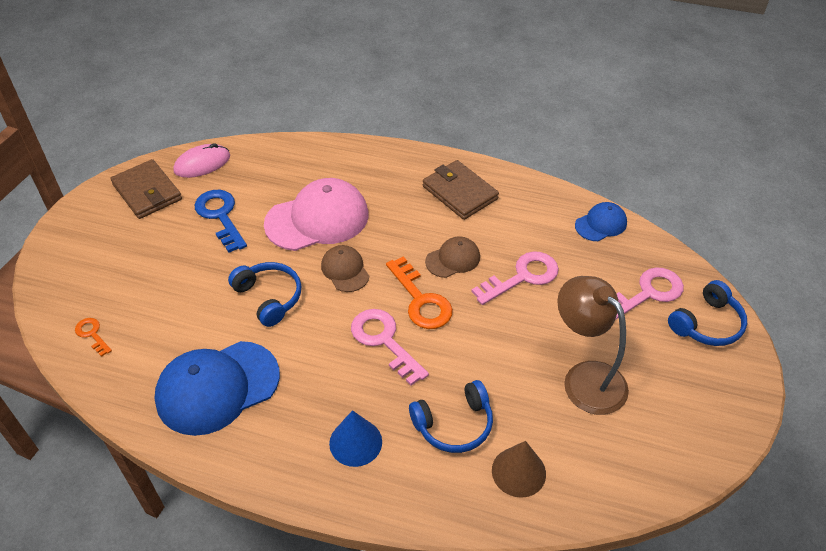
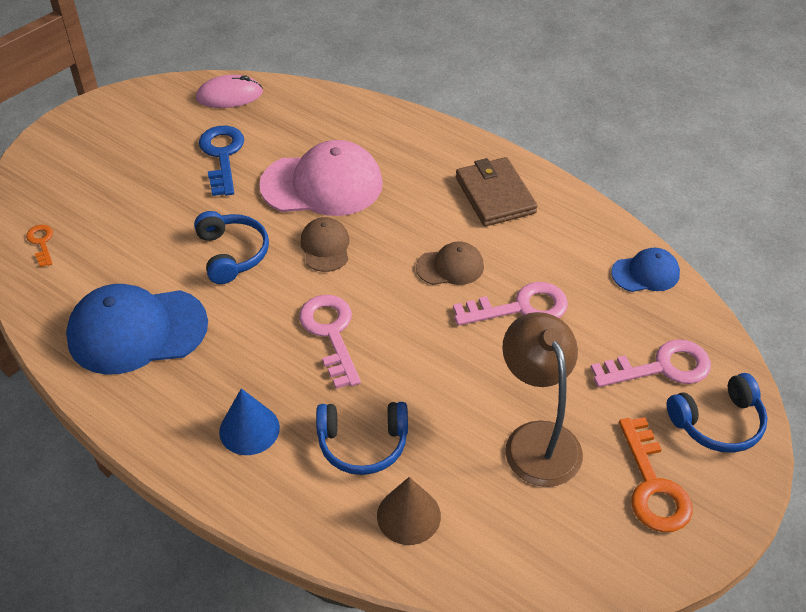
camera: 20 degrees right, 0 degrees up
(147, 192) = (160, 112): brown wallet -> none
(421, 300) = (392, 301): orange key -> orange key (653, 485)

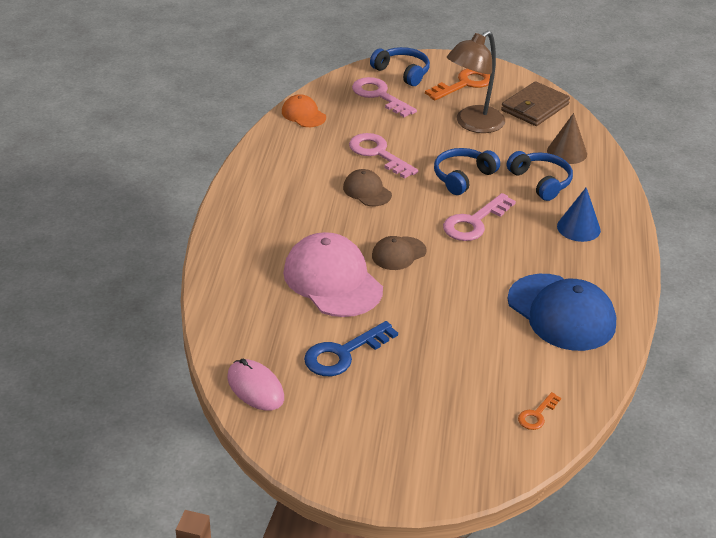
camera: 120 degrees left, 10 degrees down
(232, 254) = (448, 298): blue headphones -> blue headphones (463, 177)
(495, 195) = (275, 191): brown wallet -> brown wallet (534, 107)
(646, 273) = (303, 114): blue cap -> orange cap

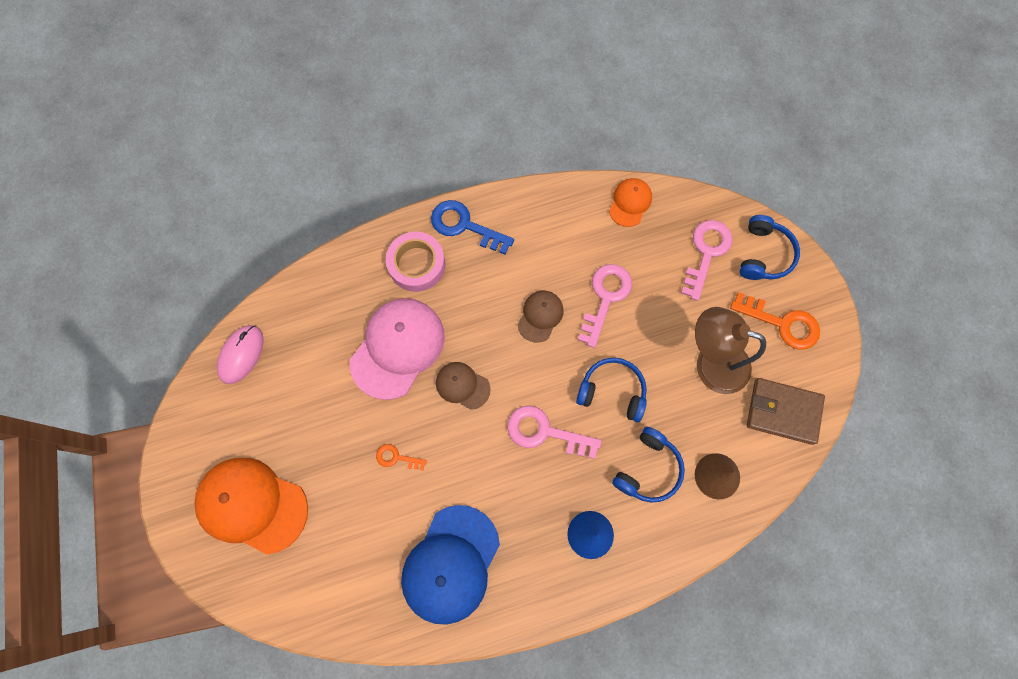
camera: 65 degrees right, 35 degrees up
(258, 243) = (417, 264): none -> pink tape
(343, 353) = (310, 401): blue key -> blue key (465, 226)
(425, 427) = (252, 505): none -> orange cap
(537, 415) = (305, 591): orange key -> orange key (396, 457)

